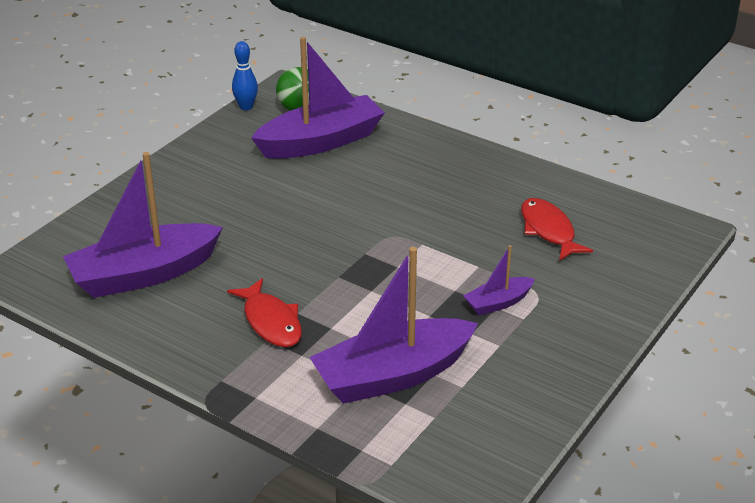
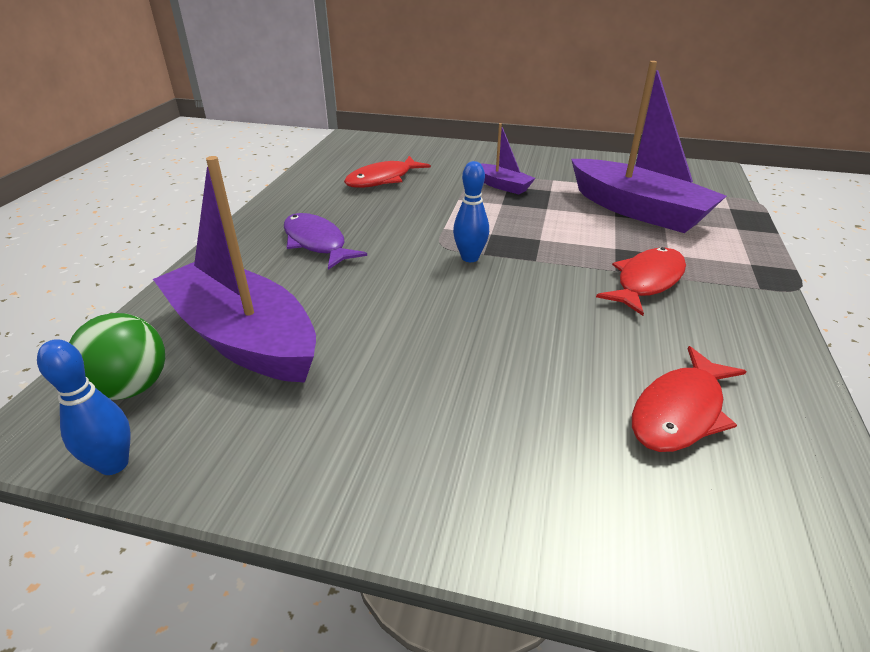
camera: 110 degrees left, 0 degrees up
(143, 274) = (680, 411): purple boat -> red fish
(362, 244) = (470, 258): none -> blue bowling pin
(429, 178) = (316, 243): none -> purple fish

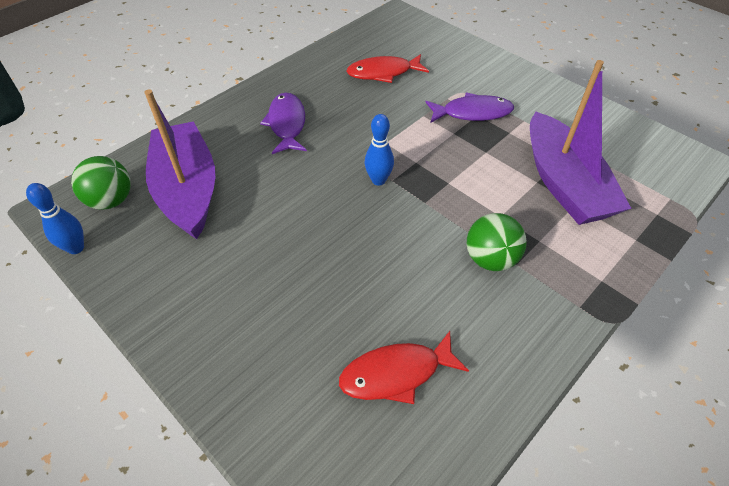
camera: 30 degrees right, 15 degrees up
(502, 186) = (472, 113): purple boat -> purple fish
(646, 281) = (490, 259): red fish -> green ball

